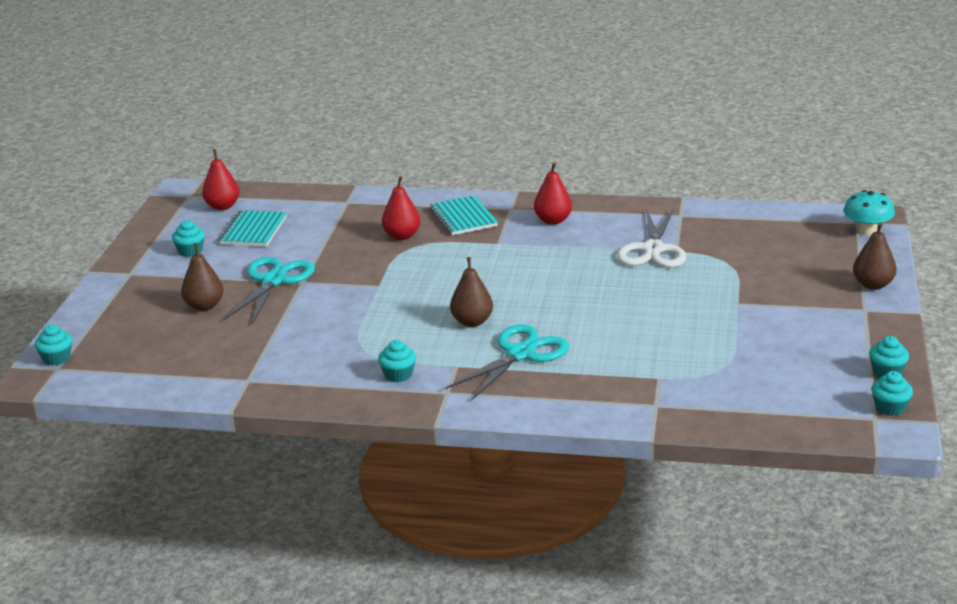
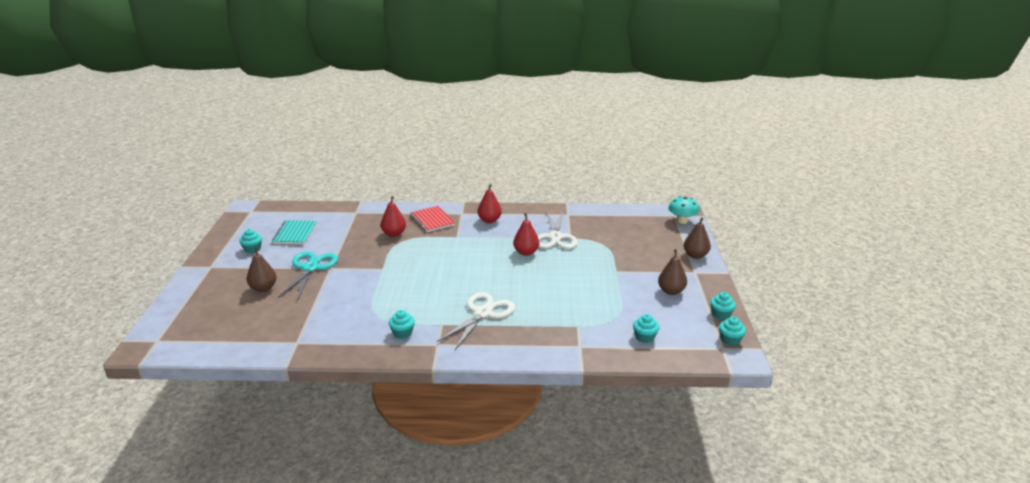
camera: 10 degrees left, 0 degrees up
(56, 358) = (156, 333): turquoise cupcake -> turquoise cupcake (644, 337)
(222, 206) = (273, 218): red pear -> red pear (526, 252)
(463, 218) = (432, 220): turquoise notebook -> red notebook
(472, 322) = (448, 291): brown pear -> brown pear (671, 291)
(520, 354) = (483, 313): turquoise scissors -> white scissors

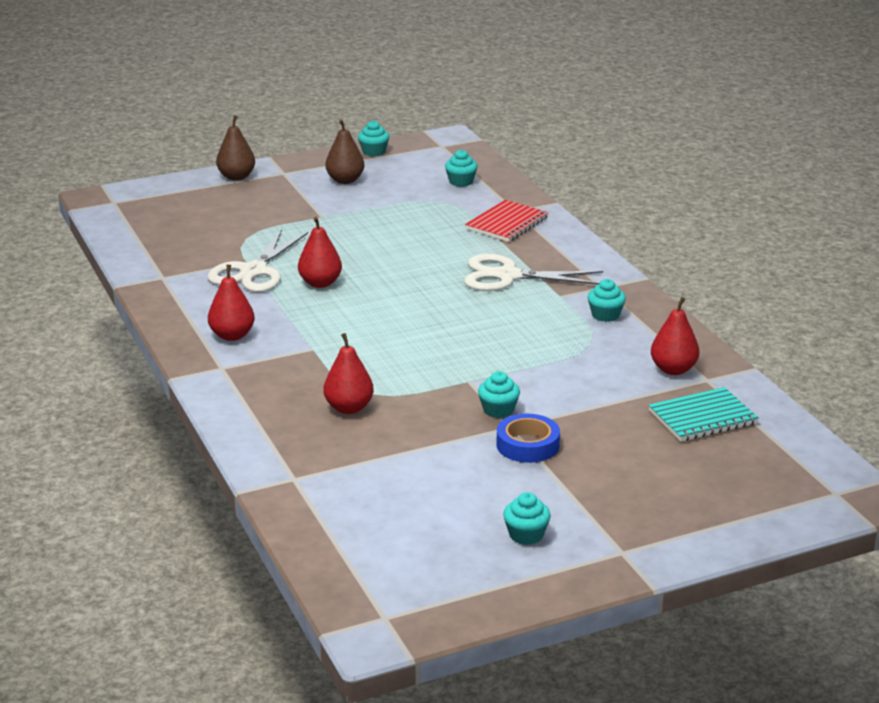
camera: 115 degrees left, 0 degrees up
(263, 288) = (624, 463): brown pear -> none
(295, 234) = (431, 512): turquoise notebook -> turquoise notebook (702, 417)
(311, 268) = (527, 445): turquoise scissors -> blue tape
(320, 334) = (673, 369): none -> red pear
(432, 220) = (270, 387): red notebook -> red notebook (507, 223)
(555, 237) = (253, 271): white scissors -> white scissors turned 135 degrees clockwise
(682, 221) = (129, 195): turquoise mushroom -> none
(730, 340) = (422, 144): turquoise cupcake -> turquoise cupcake (498, 410)

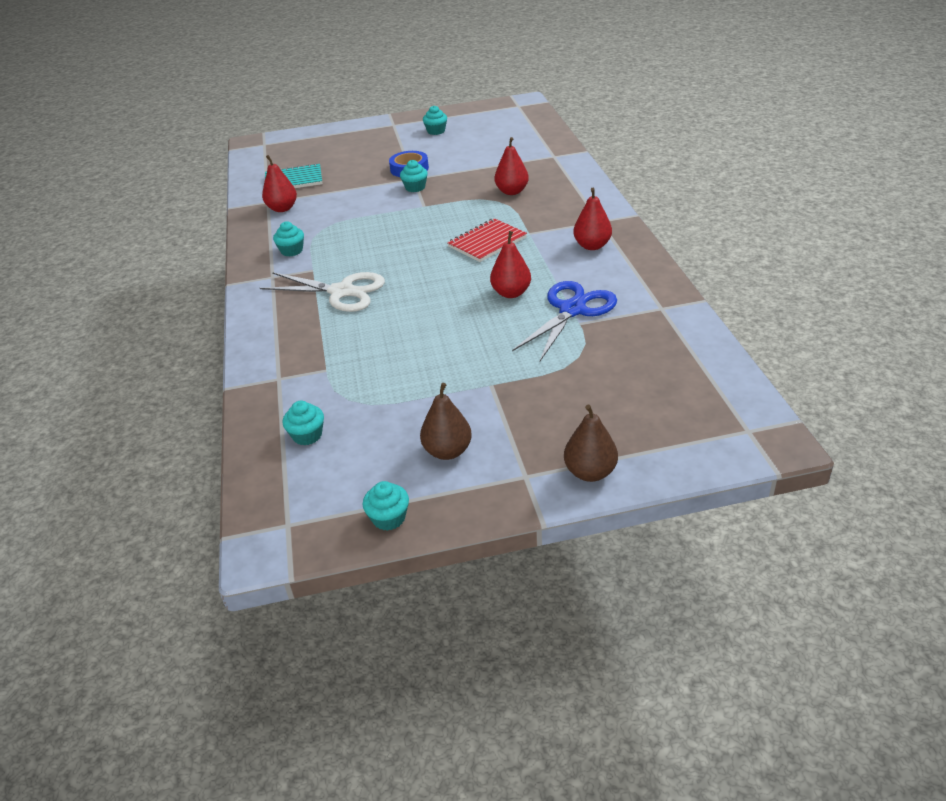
camera: 165 degrees left, 10 degrees up
(253, 271) = (572, 310): white scissors -> blue scissors
(507, 223) = (300, 358): red notebook -> red notebook (487, 242)

